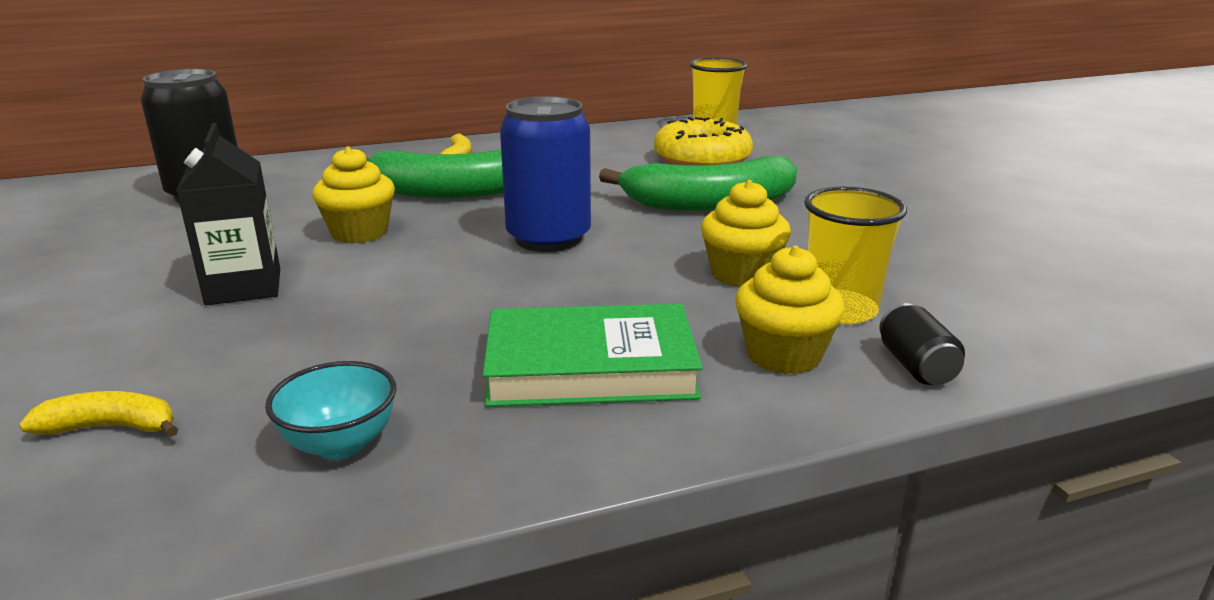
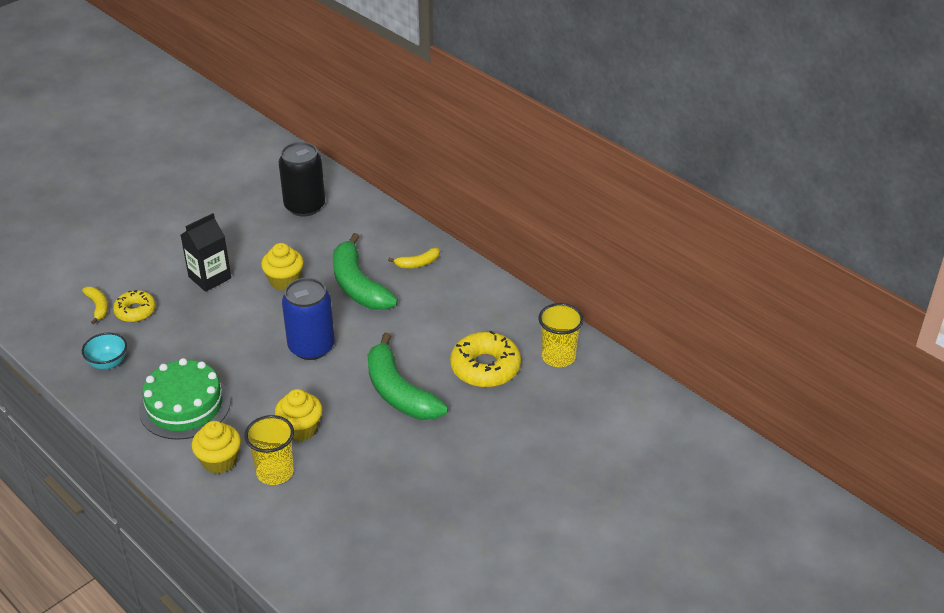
camera: 65 degrees right, 15 degrees up
(211, 379) = (135, 311): none -> yellow donut
(590, 367) = (185, 406): green book -> green cake
(916, 366) = (227, 505): black can -> none

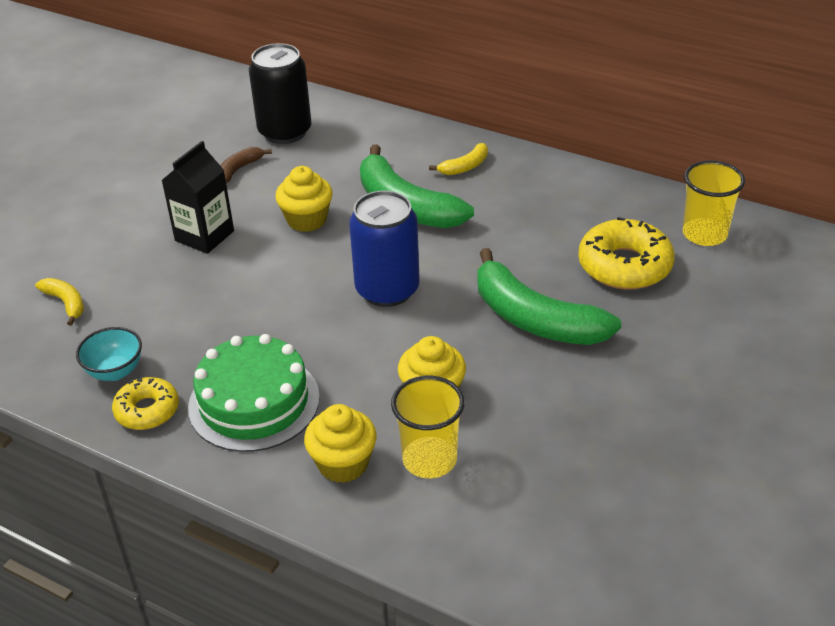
camera: 15 degrees left, 0 degrees up
(135, 311) = (122, 297): yellow donut -> yellow donut (147, 410)
(258, 230) = (239, 169): none -> brown banana

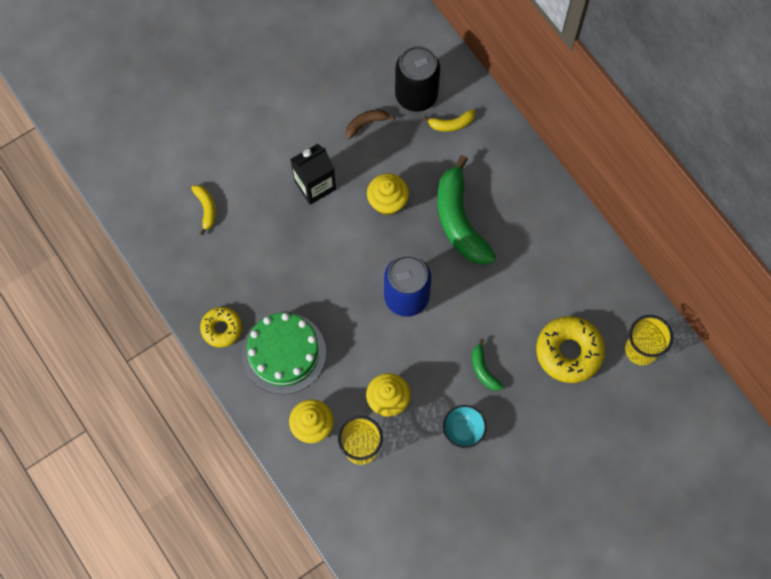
camera: 25 degrees right, 30 degrees up
(115, 371) = (215, 286): turquoise bowl -> turquoise bowl (463, 430)
(465, 166) = (522, 198): yellow banana -> yellow banana (451, 124)
(535, 319) = (483, 369): green banana -> green banana, size x0.46

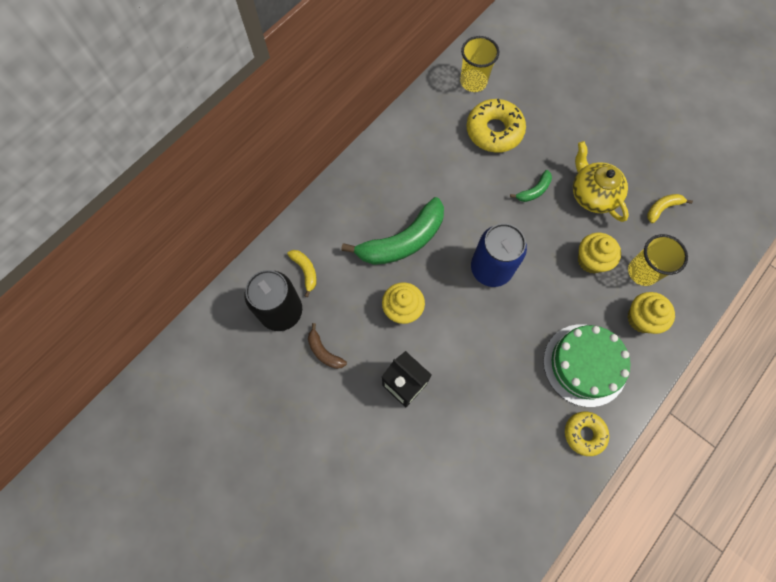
camera: 105 degrees left, 0 degrees up
(206, 209) = (464, 493): yellow banana -> yellow banana (662, 208)
(463, 430) = (592, 194): turquoise bowl -> yellow teapot

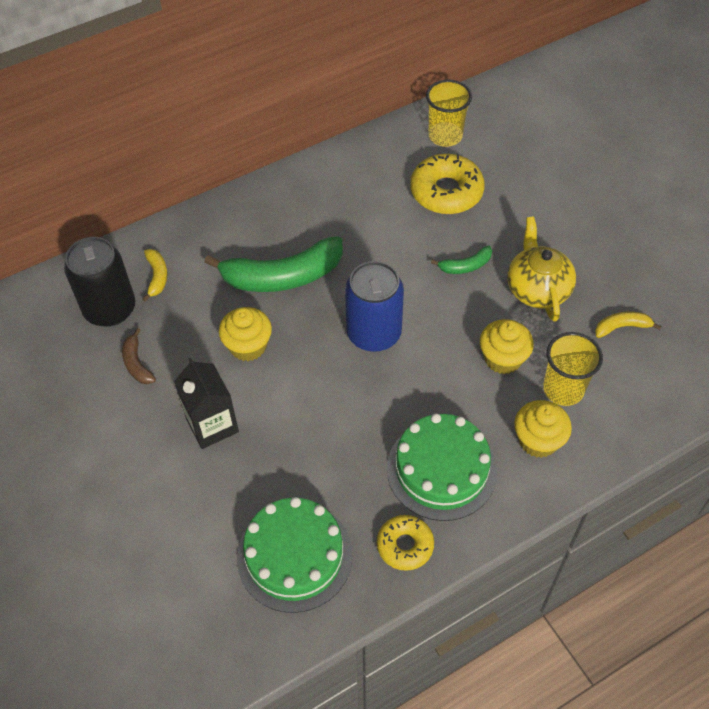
camera: 20 degrees right, 15 degrees down
(511, 470) = (294, 556): none -> green cake

